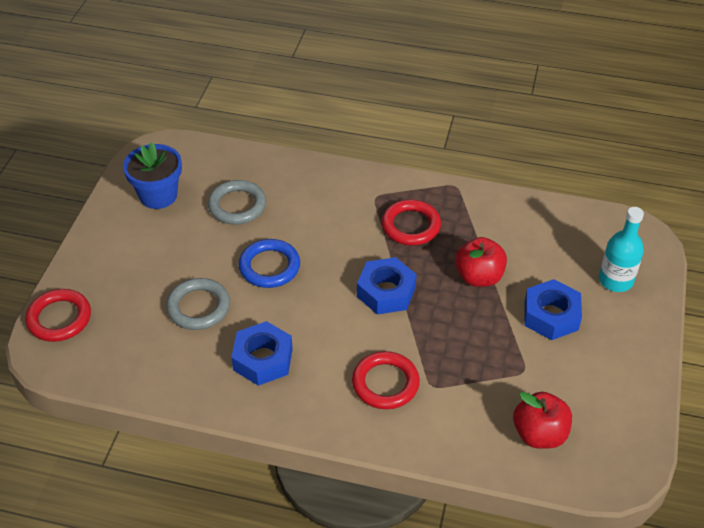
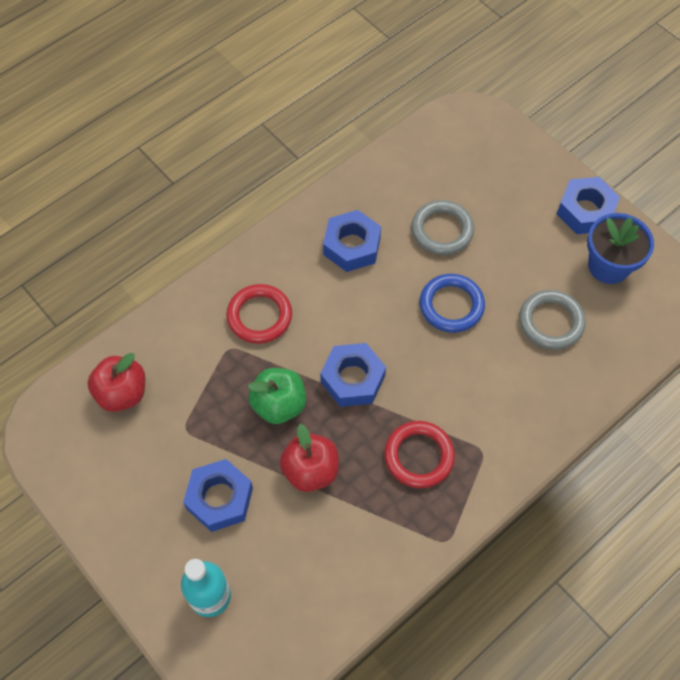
camera: 125 degrees right, 15 degrees up
(59, 318) = (499, 135): red ring -> none
(110, 228) = (585, 211): none -> blue nut
(448, 324) = (279, 405): none -> green apple

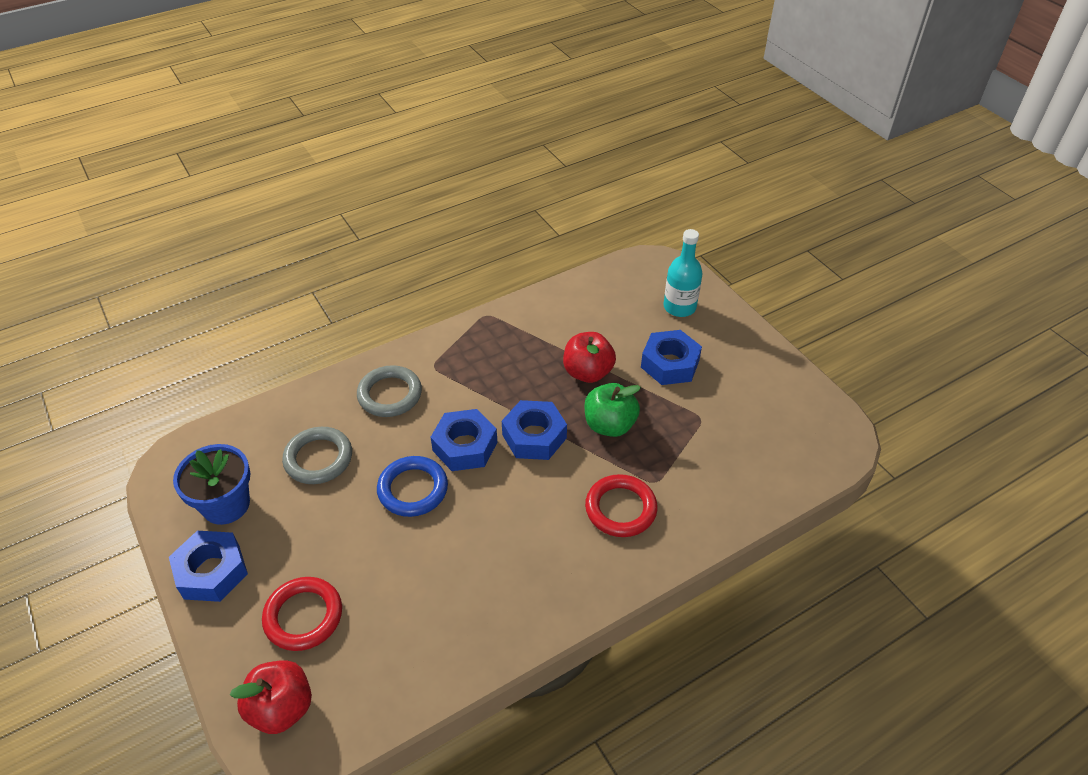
camera: 170 degrees left, 15 degrees down
(122, 393) = (765, 456): red apple -> red apple (281, 708)
(352, 246) = (502, 572): blue nut -> blue nut (465, 446)
(419, 456) = (490, 370): red ring -> red ring (303, 616)
(442, 230) = (391, 574): grey ring -> grey ring (390, 394)

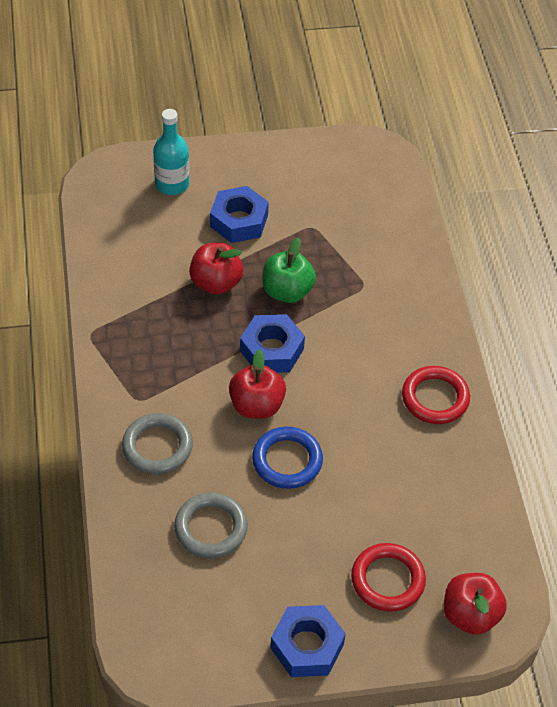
camera: 70 degrees left, 5 degrees up
(226, 505) = (230, 620): blue flower pot -> none
(465, 446) = (256, 405): blue nut -> red apple
(620, 509) = (380, 319): red ring -> red ring (435, 398)

